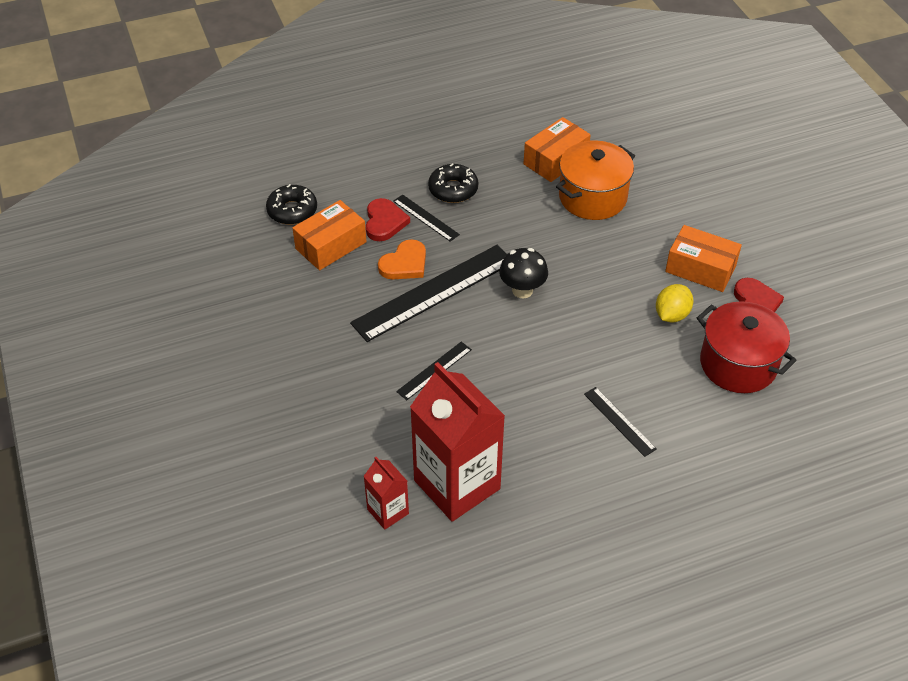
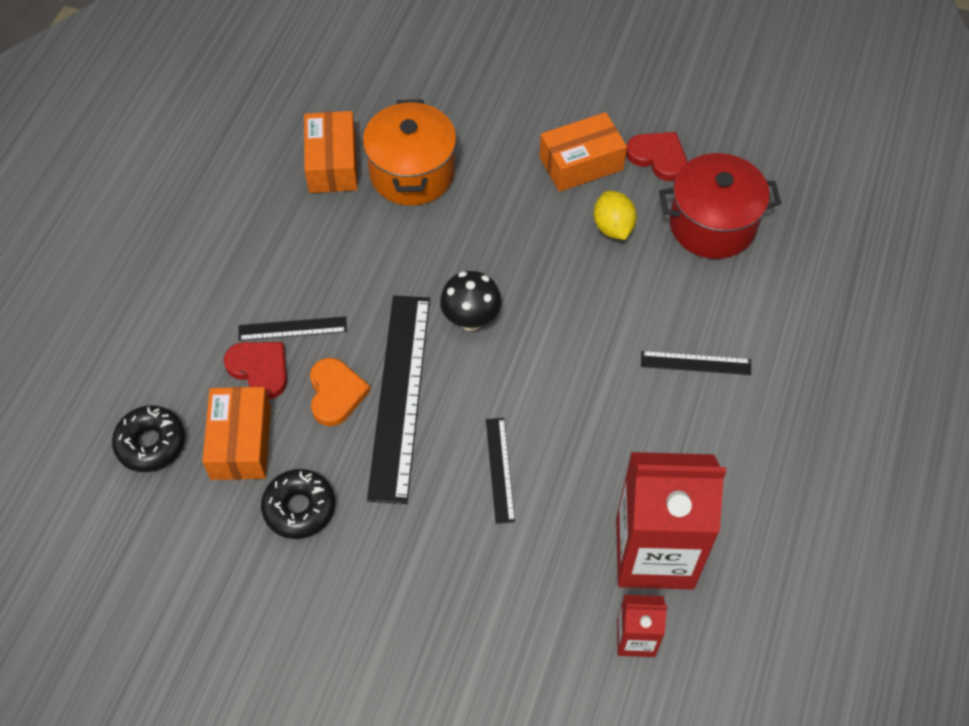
camera: 50 degrees left, 10 degrees up
(453, 189) = (279, 276): black donut -> black donut (299, 508)

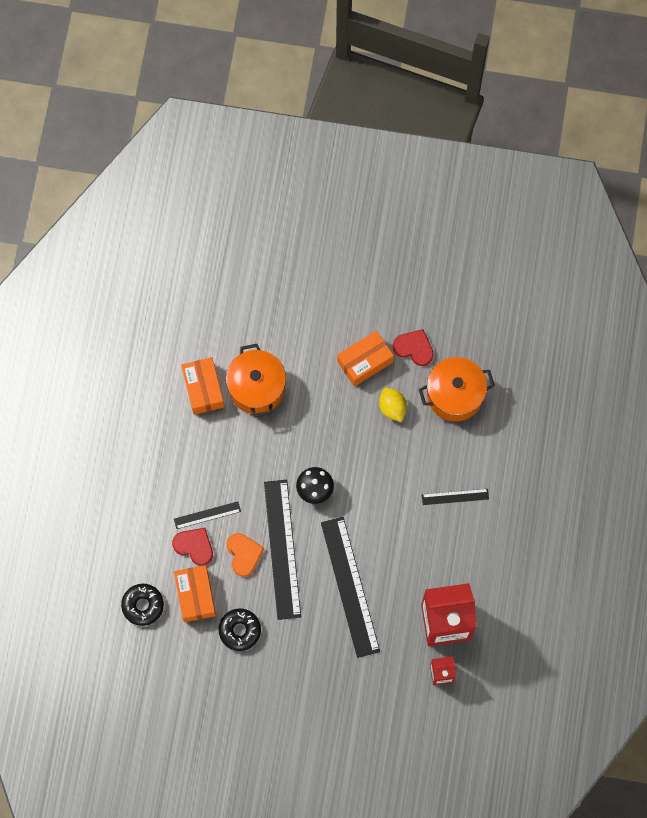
camera: 10 degrees left, 15 degrees up
(500, 469) = (350, 586): black ruler -> black ruler, size x2.10
(712, 224) = (454, 395): red pot -> orange pot

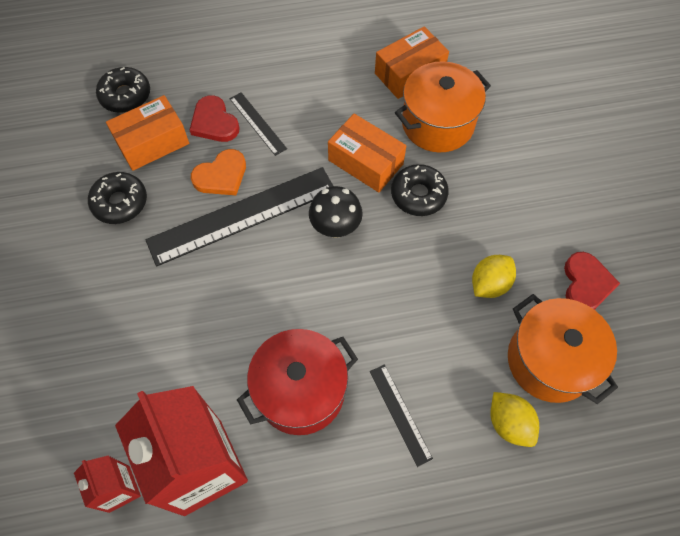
camera: 70 degrees right, 10 degrees down
(194, 546) = (214, 122): red heart -> red heart turned 135 degrees clockwise
(310, 425) = (418, 195): none -> black donut
(350, 586) = (217, 313): black ruler -> none
(365, 361) = (534, 230): orange box -> orange box (365, 162)
(420, 550) = (300, 391): none -> red pot
(483, 436) = (509, 423): none -> yellow lemon

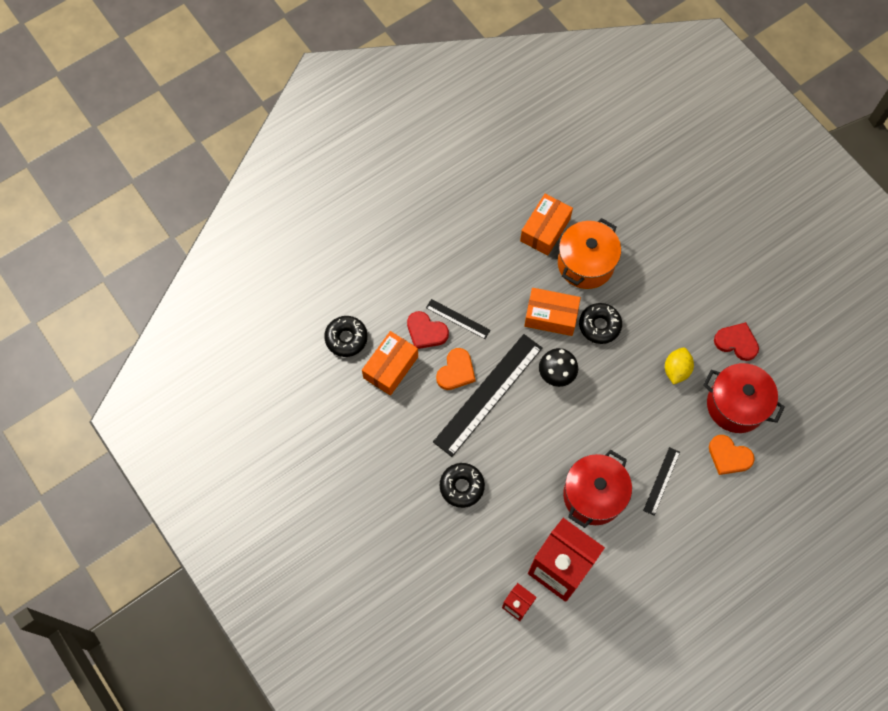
camera: 25 degrees left, 5 degrees up
(120, 202) = (397, 423): black donut -> black donut (462, 486)
(400, 414) = (661, 481): black ruler -> black ruler turned 75 degrees clockwise
(509, 423) = (729, 456): yellow lemon -> orange heart
(549, 361) = (736, 405): orange pot -> red pot
(586, 284) = (736, 342): red heart -> red heart turned 45 degrees counterclockwise

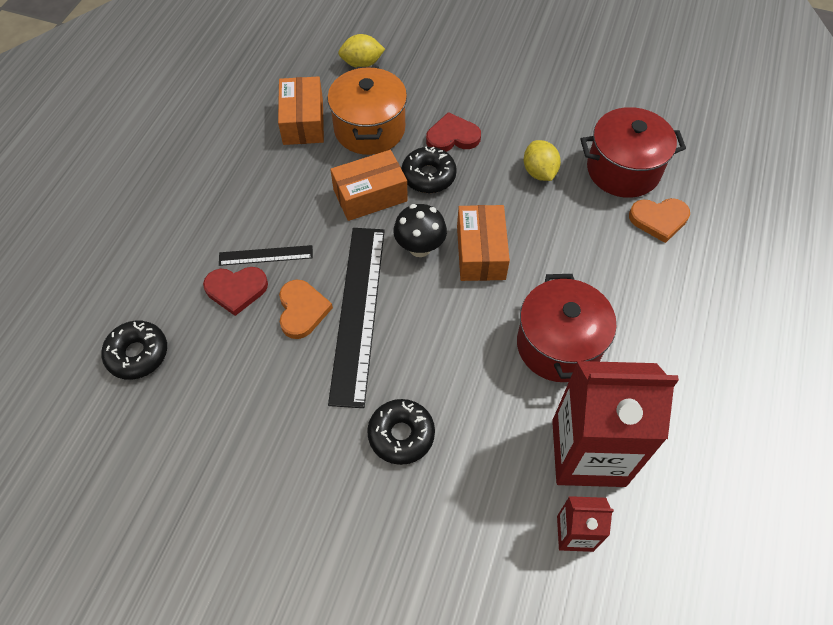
camera: 35 degrees left, 10 degrees down
(391, 367) = (217, 353): orange box -> orange box (481, 252)
(618, 204) = (362, 64): none -> yellow lemon
(661, 481) = (615, 284): black ruler -> none
(736, 342) = (574, 116): red heart -> red heart (452, 137)

